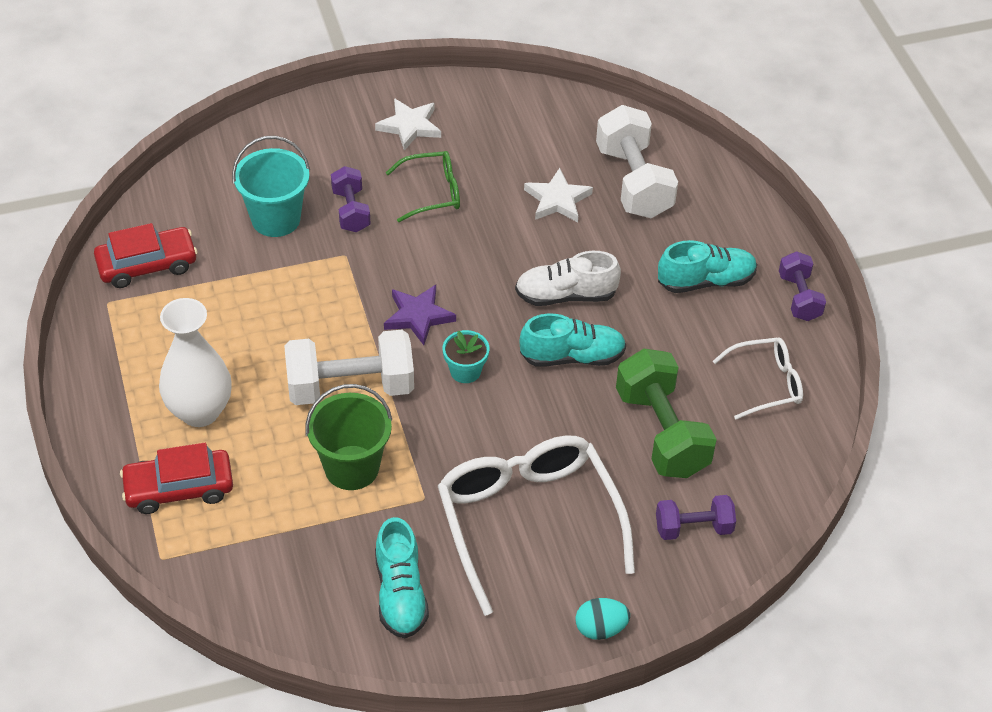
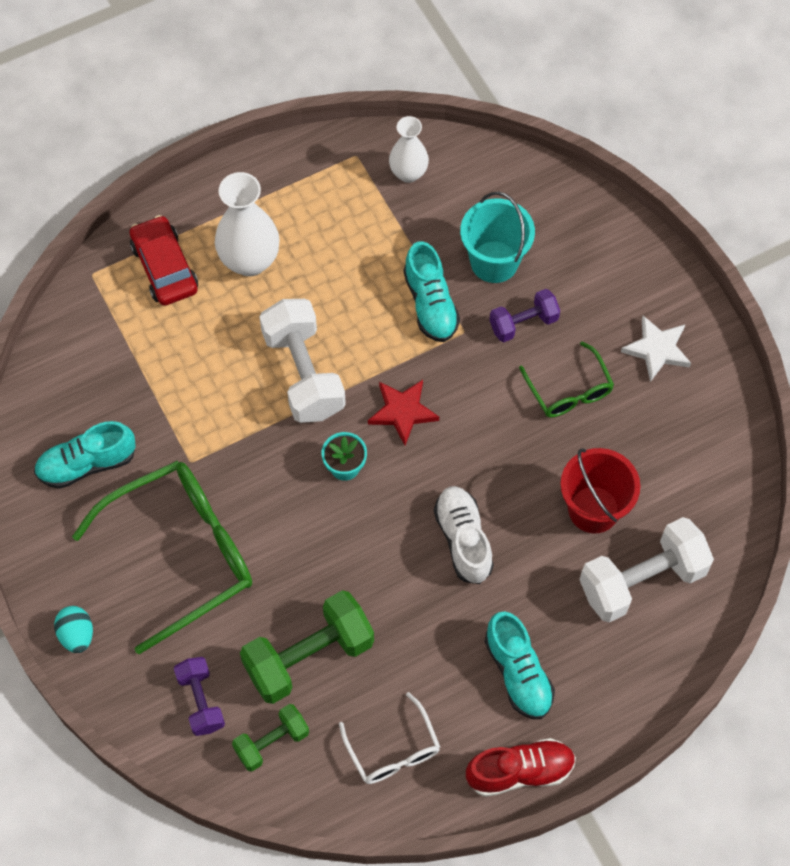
camera: 80 degrees right, 15 degrees up
(147, 265) = (408, 173): red car -> white vase
(351, 468) = (213, 395): green bucket -> none
(418, 316) = (402, 412): purple star -> red star
(528, 521) = (182, 554): white glasses -> green glasses
(557, 200) = (593, 509): white star -> red bucket
(572, 357) = (385, 559): turquoise shoe -> turquoise shoe (430, 304)
(745, 476) = (272, 742): none -> green dumbbell
(799, 297) = (520, 771): purple dumbbell -> red shoe

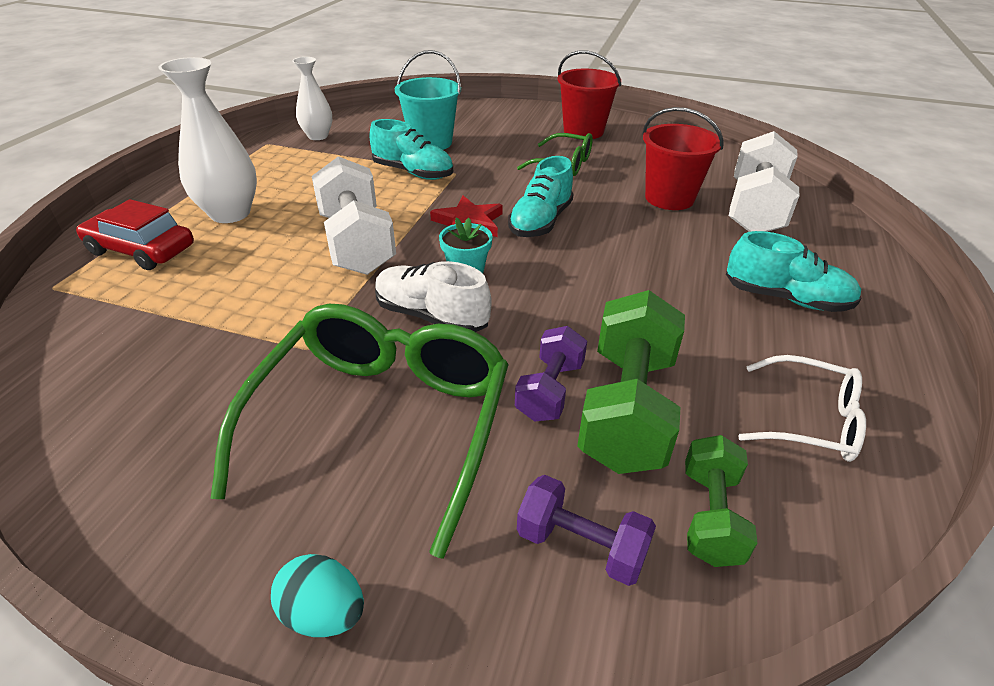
camera: 45 degrees left, 25 degrees down
(87, 464) = (171, 422): turquoise shoe -> turquoise shoe (540, 222)
(303, 373) = (357, 243): white dumbbell -> white dumbbell turned 45 degrees clockwise
(463, 540) = (619, 256): white shoe -> white shoe (431, 316)
(520, 771) = (905, 354): red shoe -> none
(523, 323) = (489, 154): purple dumbbell -> purple dumbbell (550, 390)
(657, 349) = (583, 131): white star -> red bucket

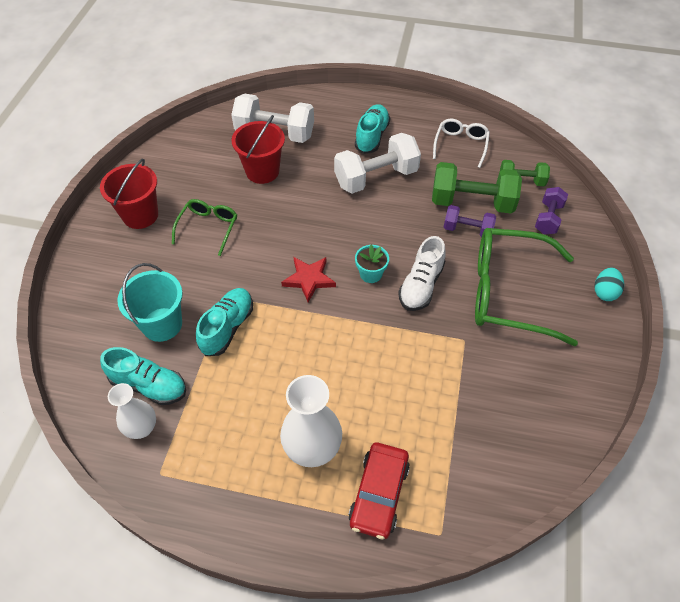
camera: 95 degrees left, 15 degrees up
(357, 243) = (346, 343): white dumbbell -> white dumbbell (376, 178)
(540, 222) = (302, 239): turquoise shoe -> turquoise shoe (149, 385)

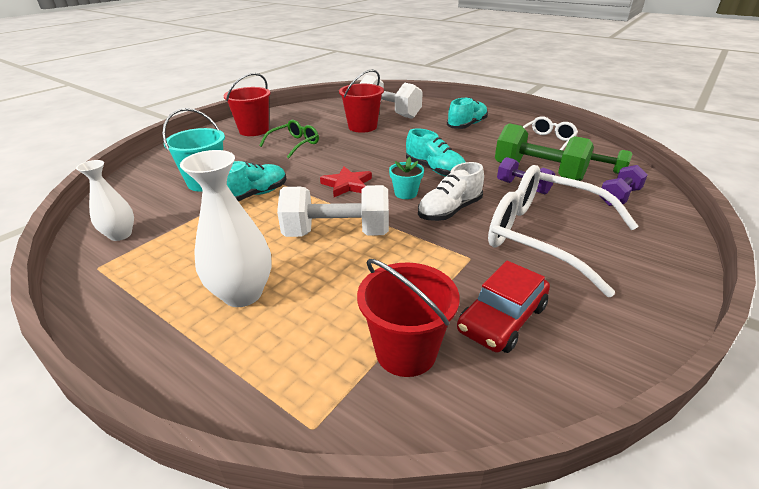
camera: 25 degrees right, 20 degrees down
(149, 385) = (156, 212): turquoise shoe -> turquoise shoe (434, 170)
(376, 178) = (454, 144): white dumbbell -> white dumbbell (337, 233)
(379, 494) = (274, 356): red car -> red car (502, 318)
(464, 451) = (406, 351): none -> red bucket
(508, 292) = (544, 236): green glasses -> white glasses
(604, 292) = (672, 263): turquoise egg -> none

